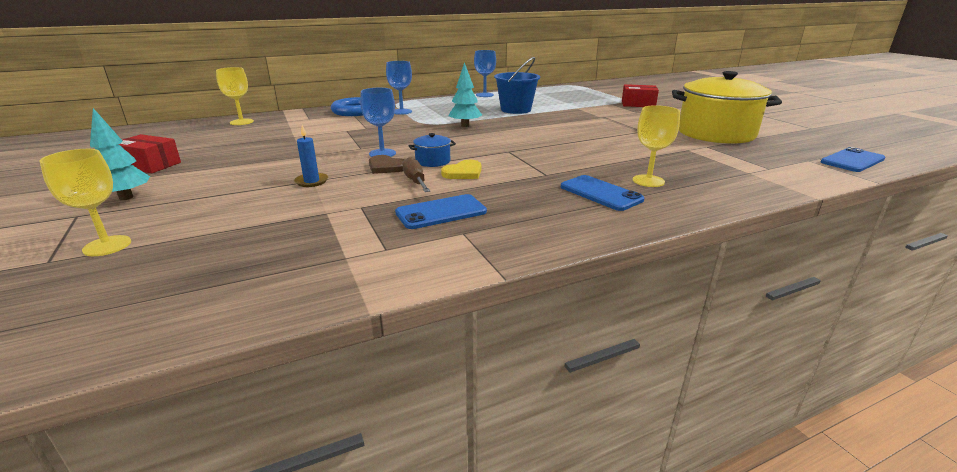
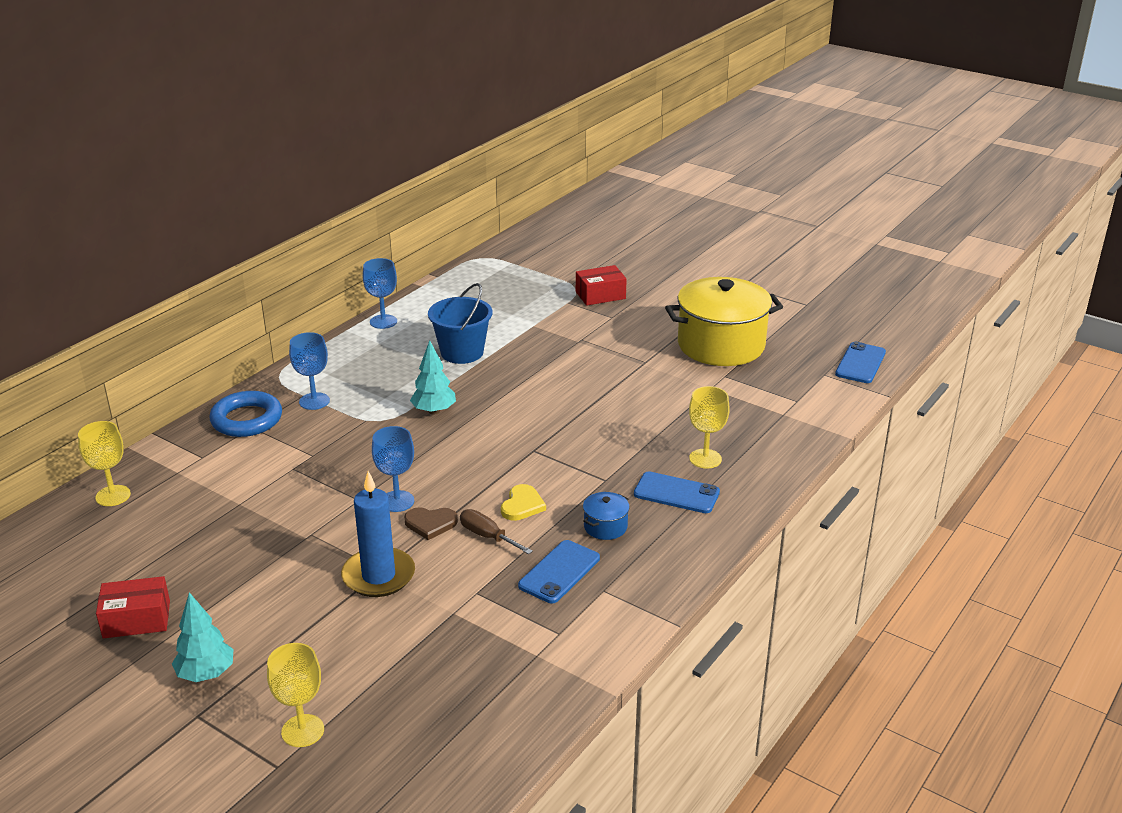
camera: 30 degrees left, 5 degrees up
(311, 181) = (378, 576): blue candle -> blue candle, size x1.90
(433, 161) = (470, 496): blue pot -> blue pot (605, 527)

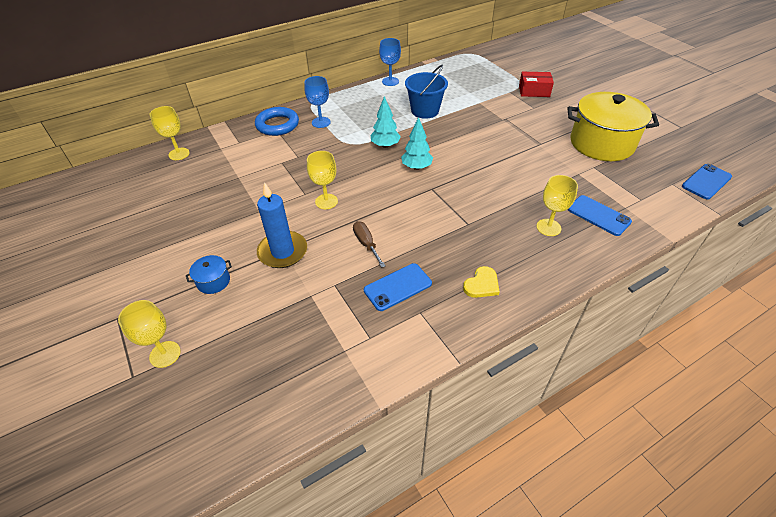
camera: 25 degrees right, 15 degrees up
(136, 619) = (134, 237): red box -> none
(206, 674) = (142, 289): turquoise tree -> turquoise tree (416, 167)
(397, 501) = (326, 201): blue goblet -> yellow goblet
(430, 524) = (336, 223): brown heart -> none
(522, 505) = (402, 227): yellow heart -> yellow heart (482, 284)
(605, 527) = (449, 261): blue pot -> blue pot (213, 281)
(676, 493) = (513, 249): blue phone -> blue phone (598, 215)

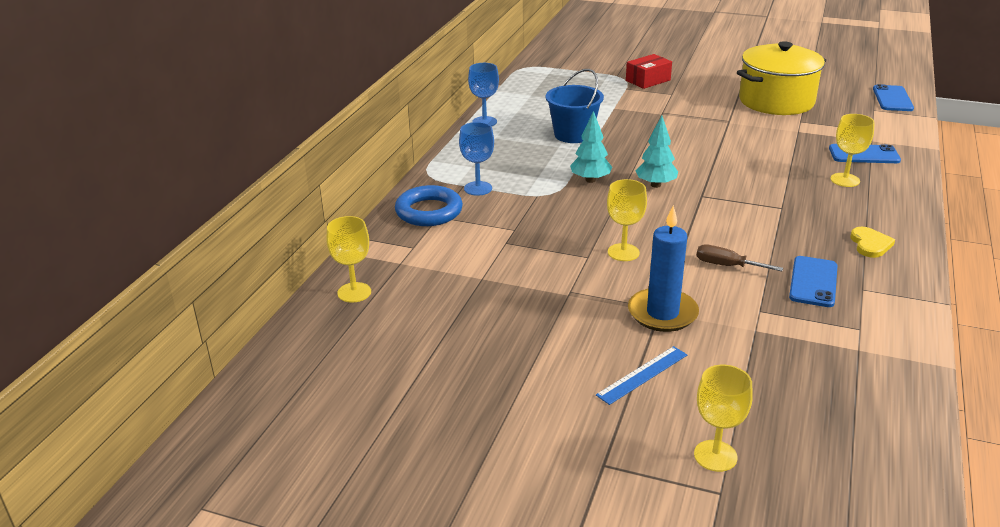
camera: 40 degrees left, 15 degrees down
(213, 281) = (642, 374): blue pot -> blue ruler

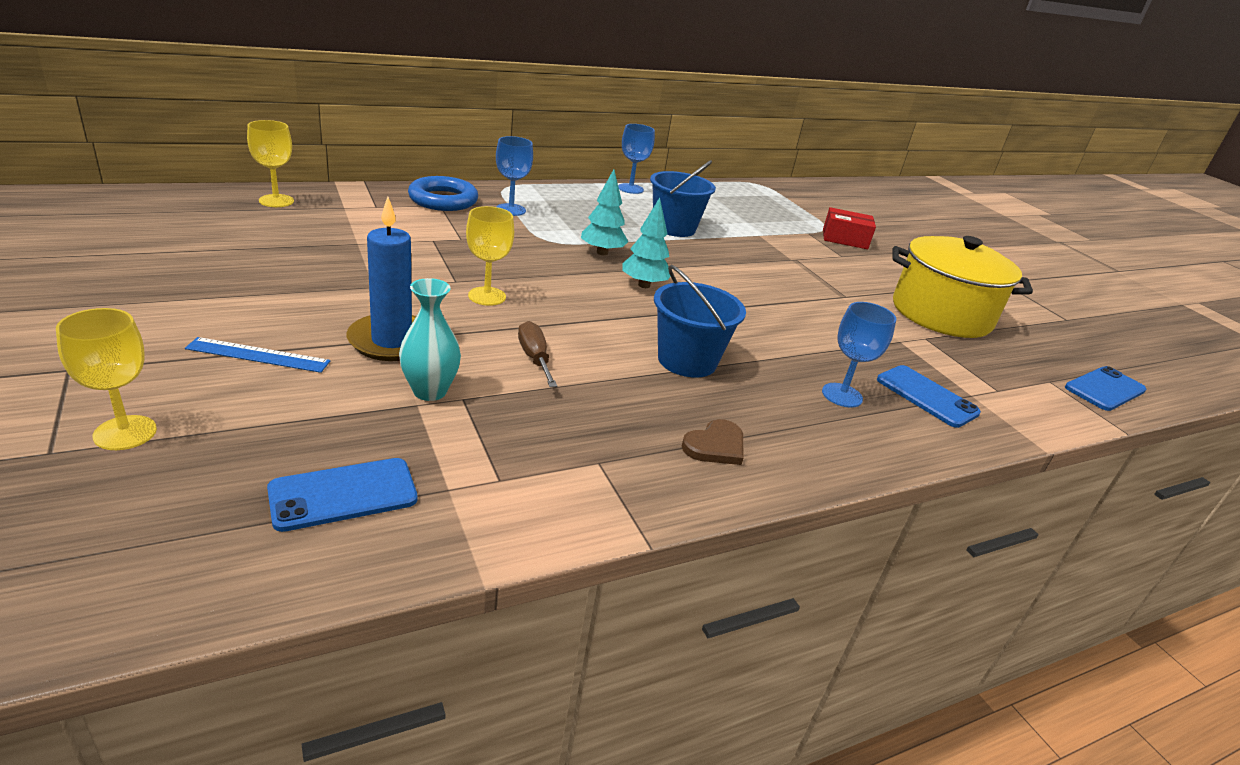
camera: 40 degrees right, 0 degrees up
(742, 320) = (430, 391): none -> turquoise vase
(770, 212) = (687, 360): none -> blue bucket
(813, 282) = (570, 422): blue phone -> blue phone (343, 494)
(845, 180) = (842, 395): yellow goblet -> blue goblet
(870, 244) = (715, 446): yellow heart -> brown heart

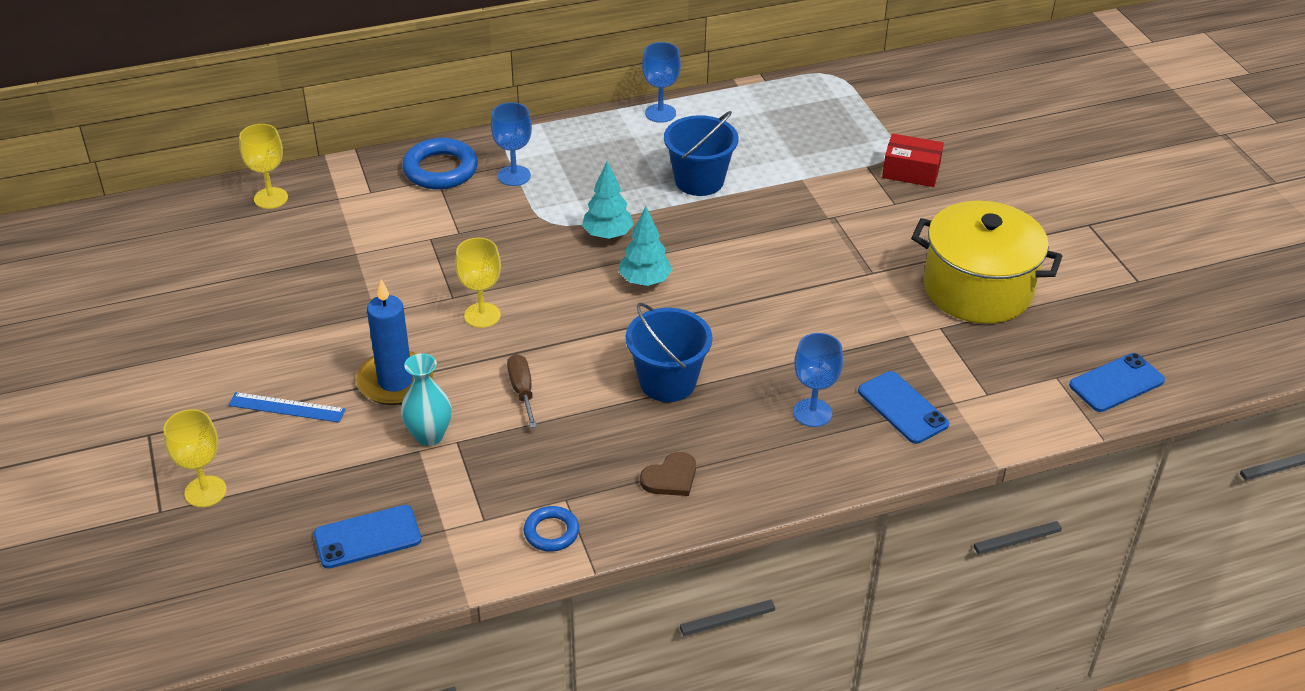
camera: 10 degrees right, 10 degrees up
(587, 497) = (551, 532): none -> blue ring

